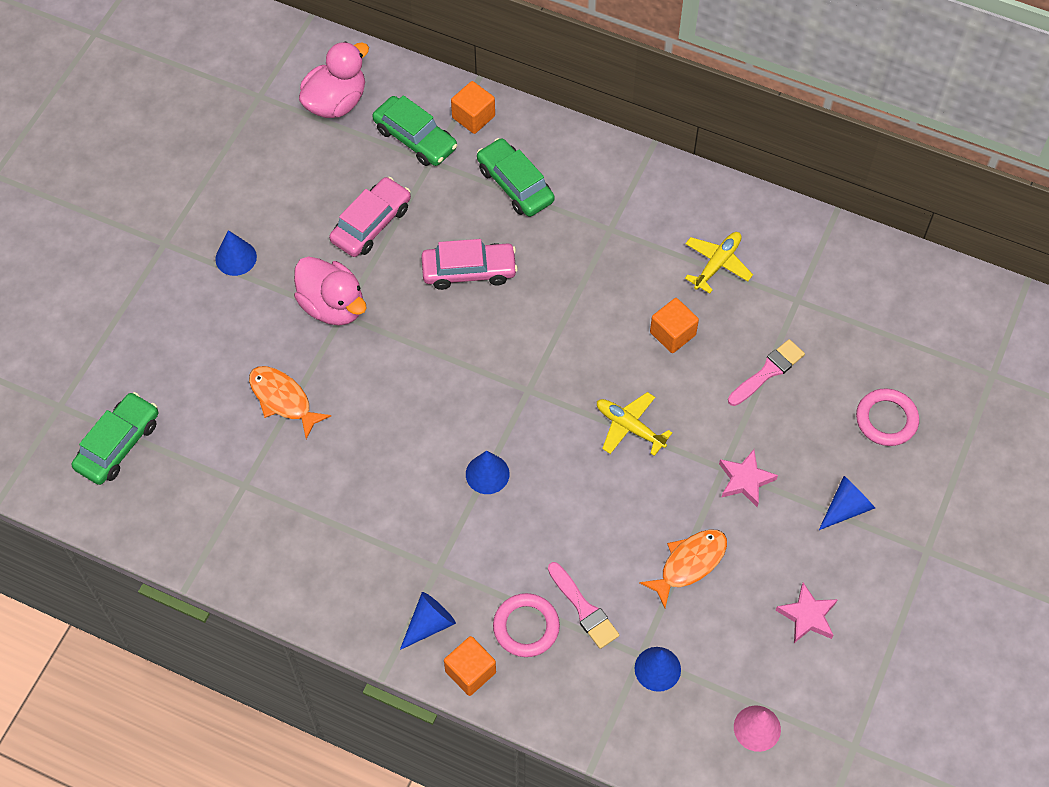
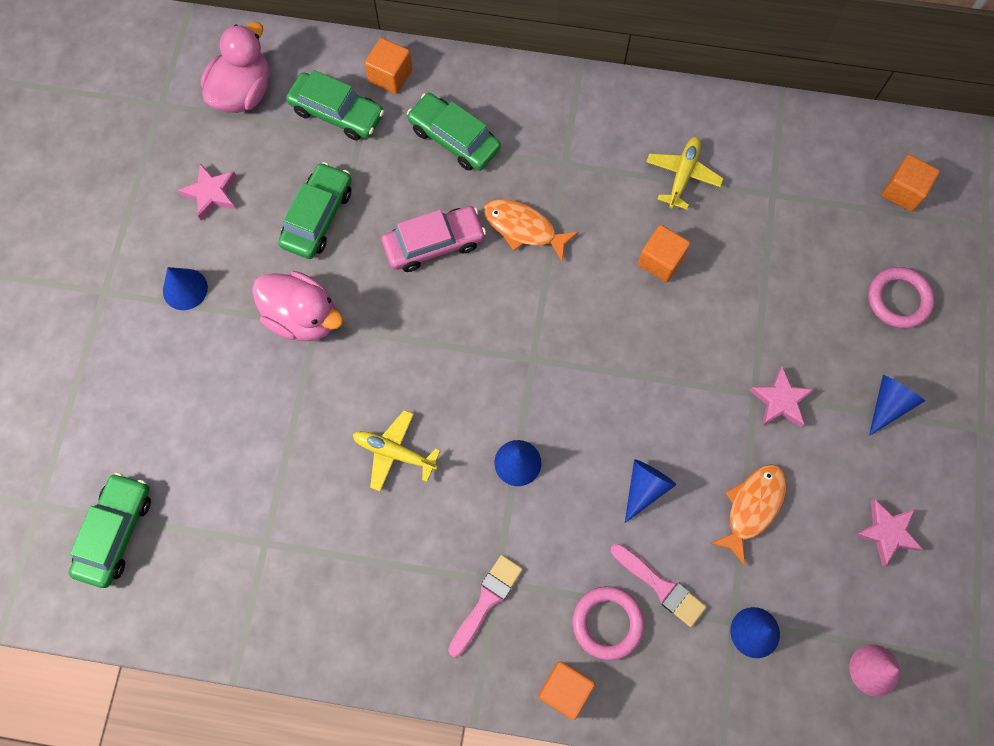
camera: 15 degrees left, 10 degrees up
(282, 182) = (211, 194): none -> pink star
(283, 400) = (280, 435): orange fish -> orange fish (524, 228)
(371, 224) = (318, 217): pink car -> green car
(429, 624) = (506, 647): blue cone -> blue cone (645, 488)
(629, 427) = (647, 373): yellow plane -> yellow plane (394, 452)
(768, 371) = (767, 278): pink brush -> pink brush (486, 601)
(923, 326) = (903, 191): none -> orange cube

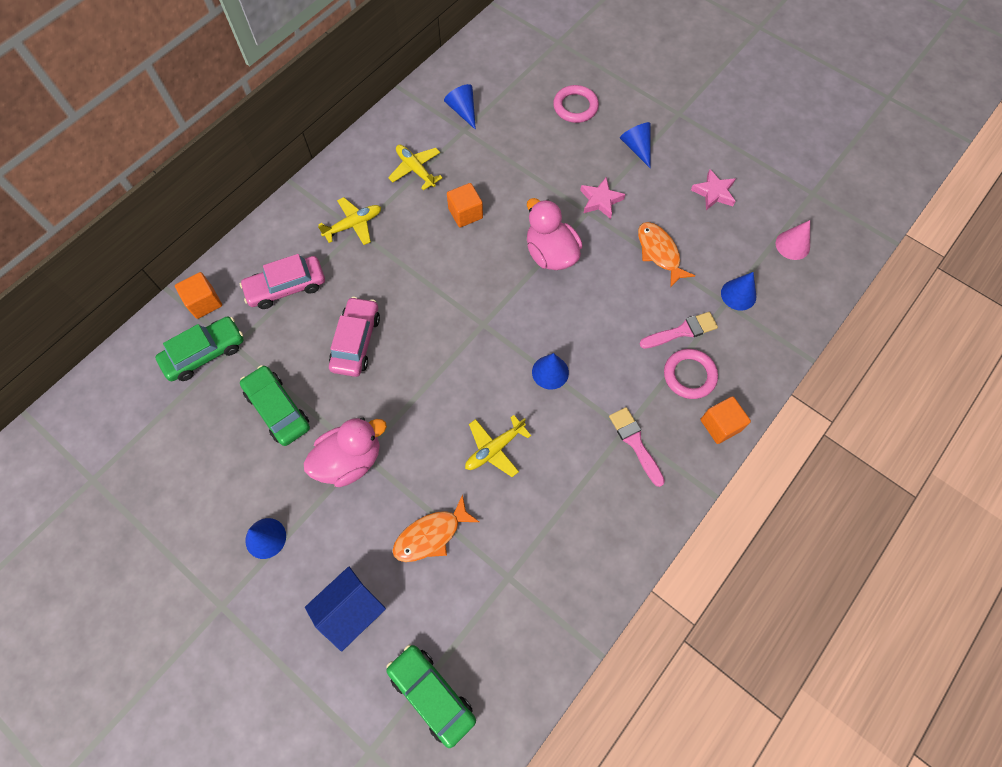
camera: 60 degrees left, 5 degrees down
(157, 410) = (351, 610): none -> blue house
(211, 194) = (200, 478): pink star -> none
(243, 92) = (133, 411): pink duck -> pink duck (551, 254)
(454, 138) = (286, 287): green car -> pink car
(524, 228) = (385, 279): orange fish -> orange fish (431, 535)
(569, 156) = (353, 225): none -> yellow plane
(645, 488) = (612, 305): blue cone -> blue cone (463, 110)
(903, 191) = (509, 66): orange cube -> none

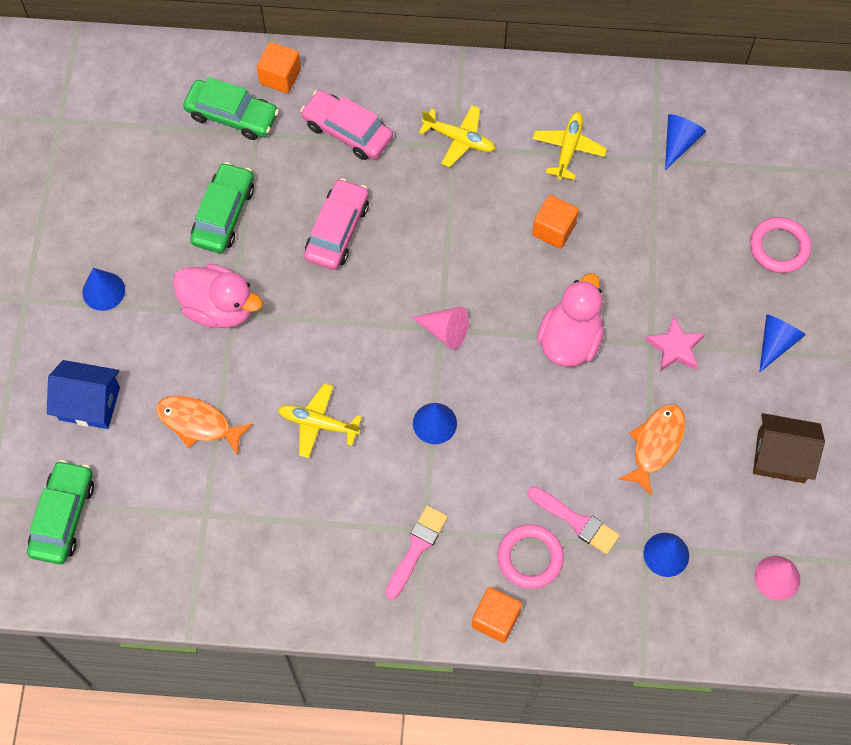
camera: 55 degrees right, 0 degrees up
(356, 341) = (337, 230): pink car -> pink car turned 45 degrees counterclockwise
(487, 322) = (445, 331): none -> pink cone
(714, 192) = (781, 457): pink star -> brown house

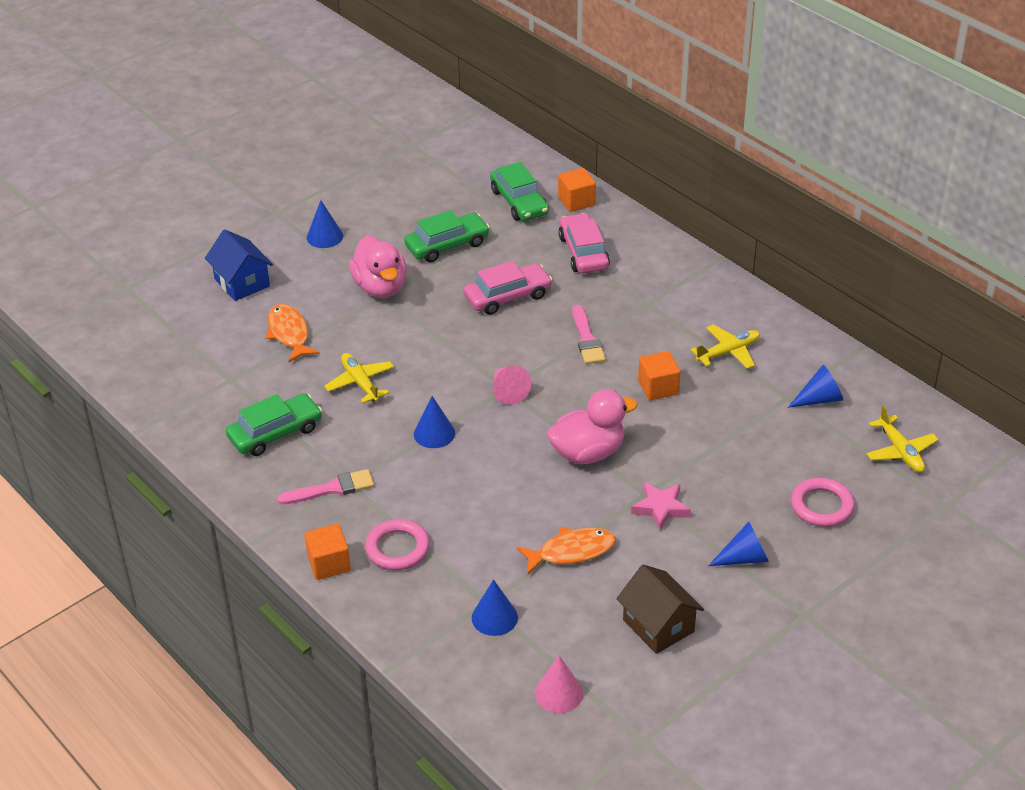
camera: 45 degrees right, 25 degrees down
(63, 516) = (152, 324): green car -> green car (275, 433)
(459, 139) = (655, 301): yellow plane -> yellow plane (900, 451)
(576, 521) = (456, 552): pink brush -> pink brush (587, 339)

